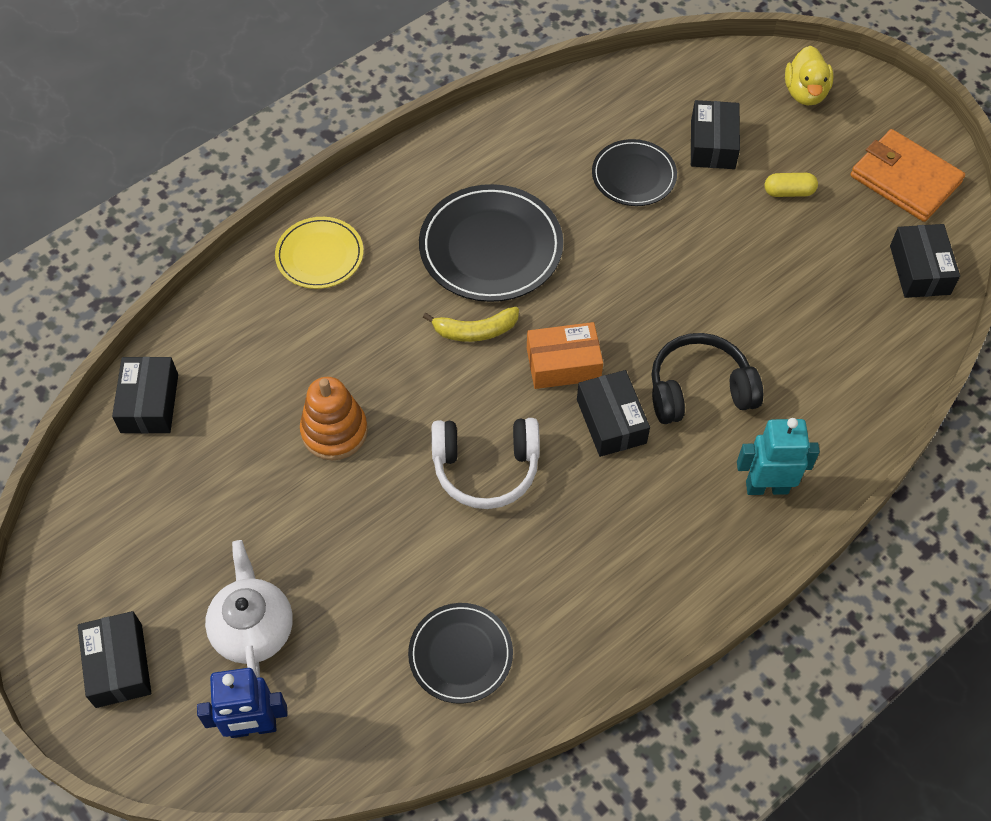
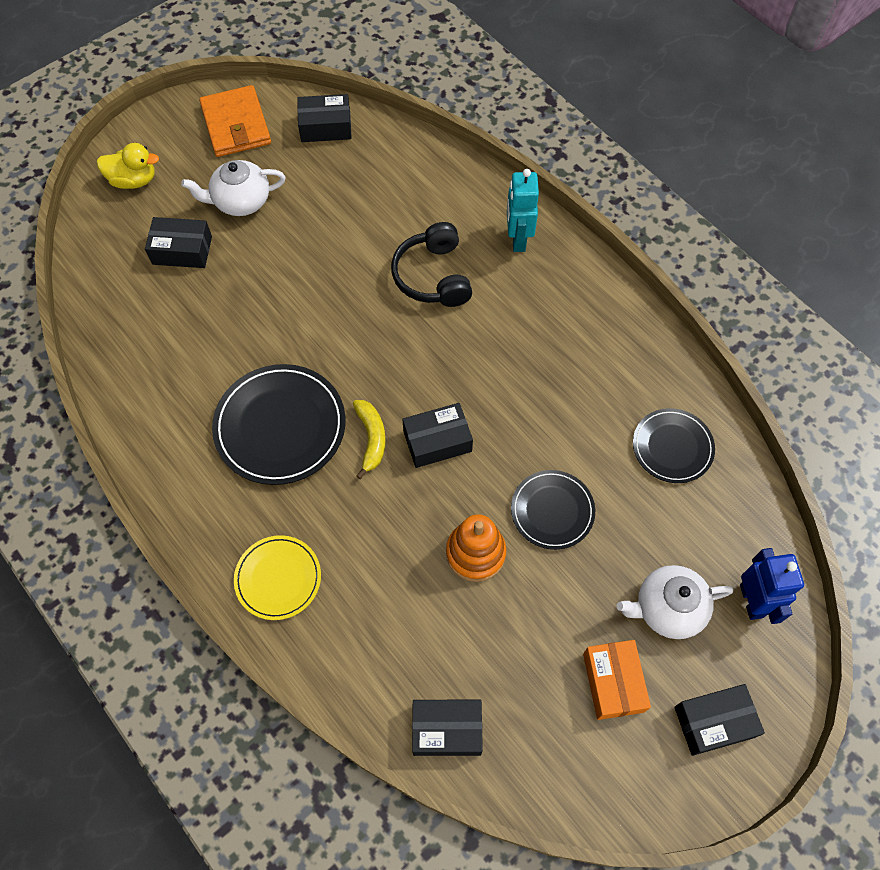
camera: 90 degrees left, 5 degrees up
(486, 468) = (508, 430): white headphones -> none
(563, 364) = (407, 371): orange box -> orange box (613, 682)
(611, 421) = (462, 338): black box -> black box (437, 441)
(633, 176) = (210, 311): black plate -> black plate (552, 511)
(789, 192) = (241, 201): yellow capsule -> white teapot
(905, 179) = (236, 125): orange wallet -> orange wallet turned 60 degrees counterclockwise

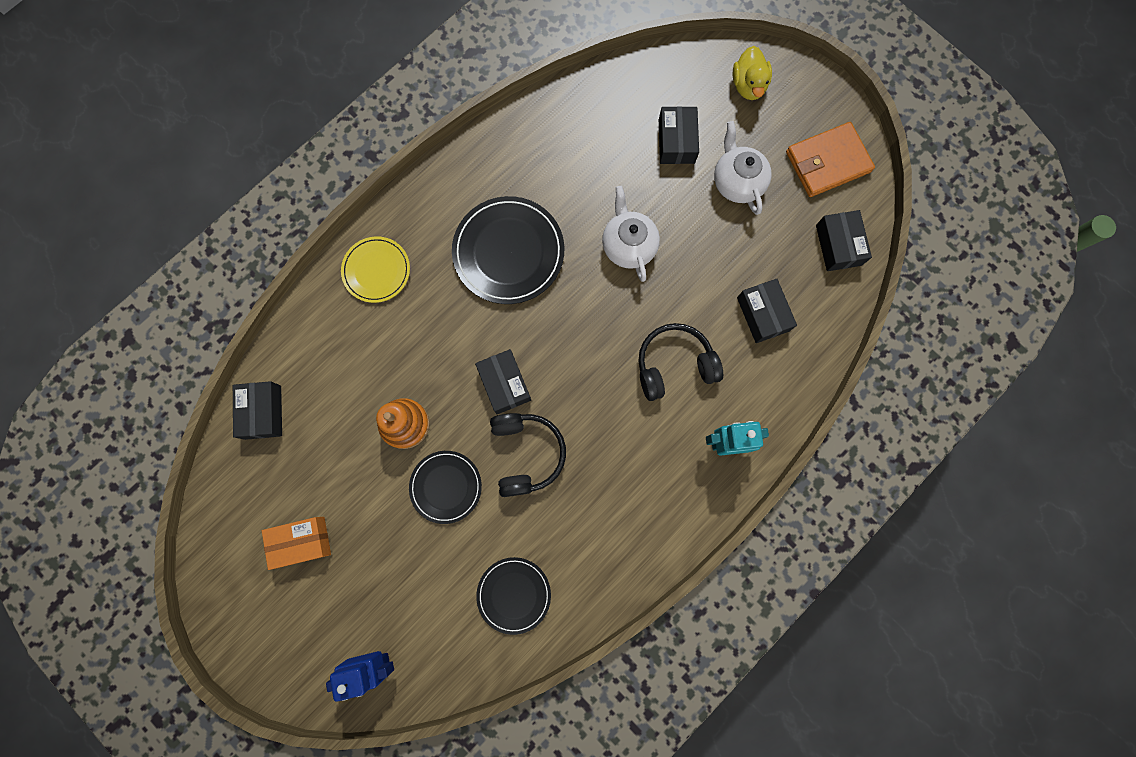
camera: 85 degrees right, 15 degrees up
(371, 439) = (502, 328): yellow banana -> none
(518, 424) = (526, 453): none -> black headphones
(667, 608) = (364, 588): white teapot -> white teapot (628, 245)
(714, 722) = (272, 625): black box -> black box (762, 314)

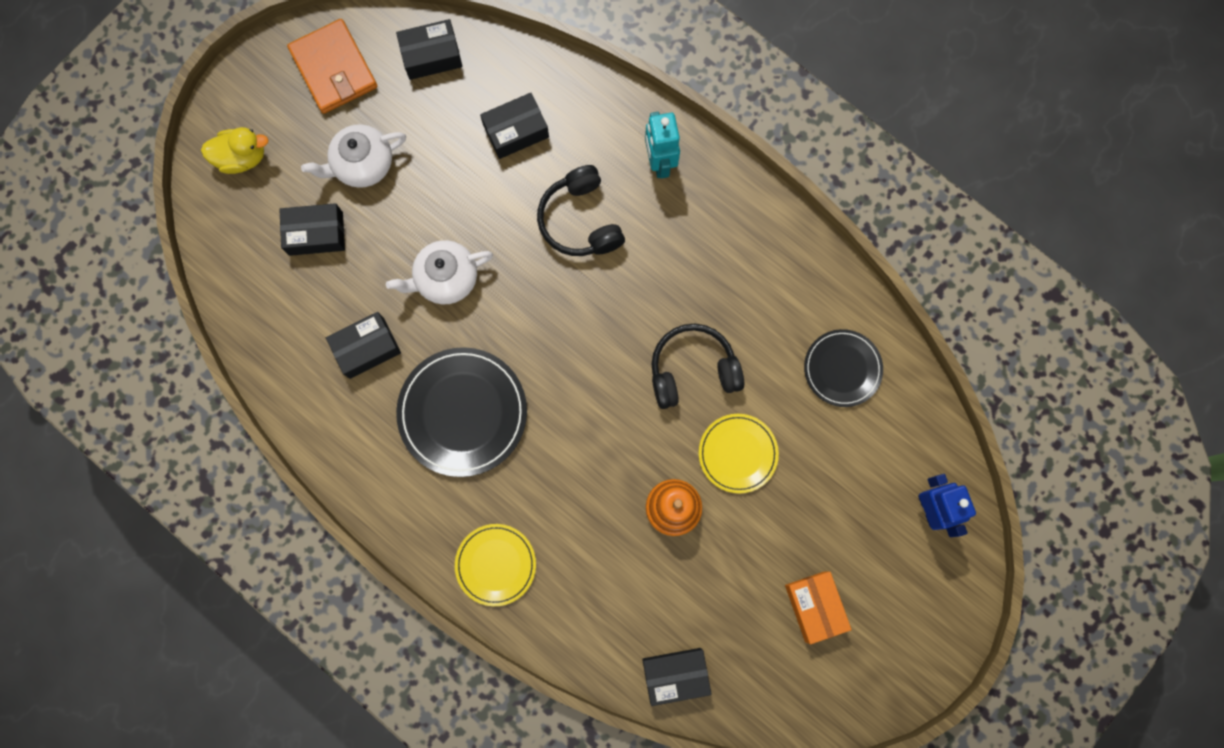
camera: 95 degrees left, 0 degrees up
(446, 487) = (737, 453): black plate -> yellow plate
(504, 384) = (617, 401): black box -> black box (366, 348)

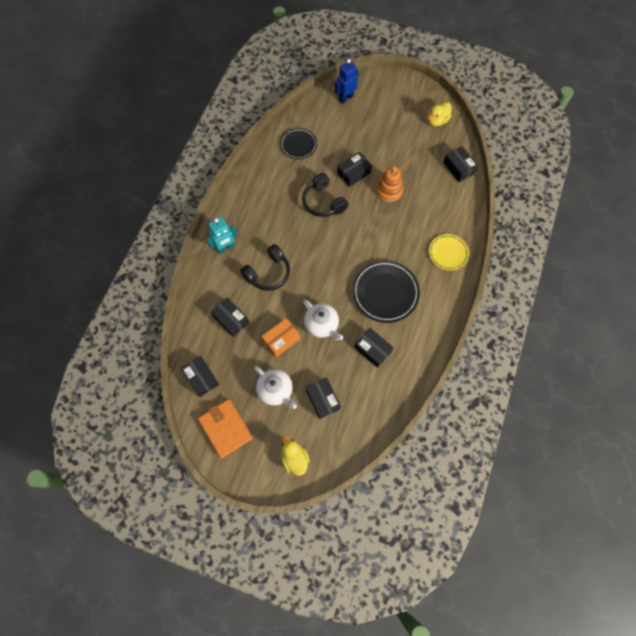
camera: 110 degrees left, 10 degrees down
(334, 69) = (225, 428): orange wallet -> orange wallet turned 75 degrees counterclockwise
(737, 453) = (353, 173): yellow plate -> black box
(807, 682) = (437, 121): none -> yellow duck
(814, 606) = (405, 127): orange box -> orange box (281, 340)

